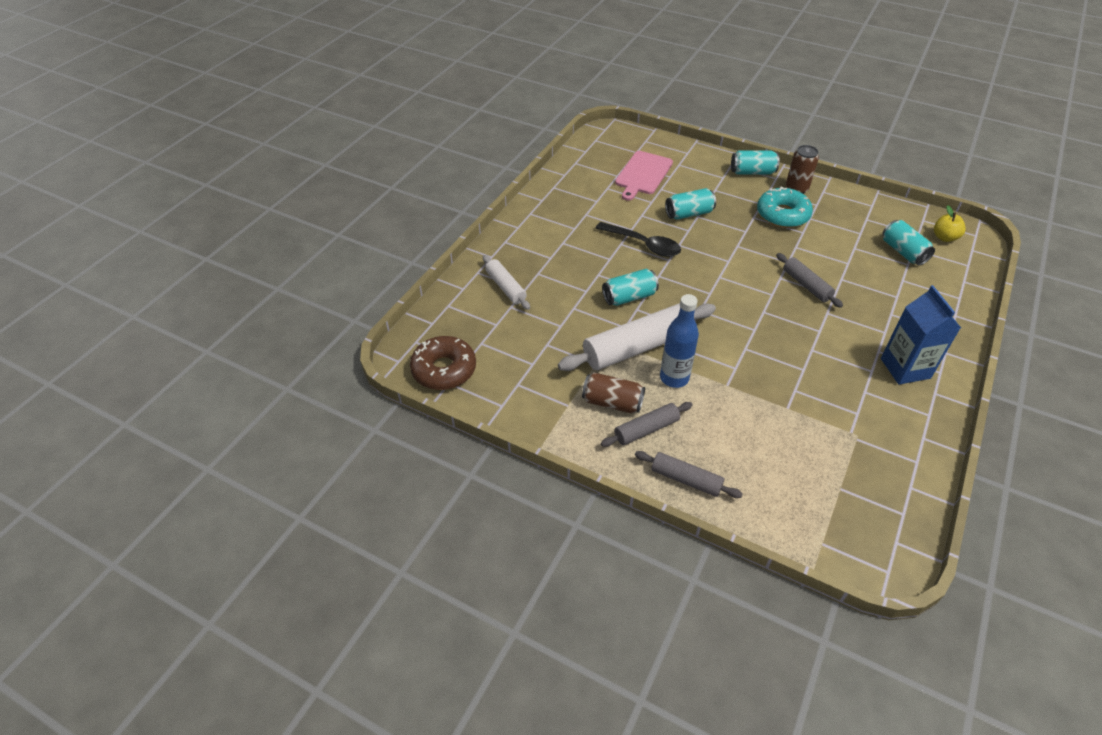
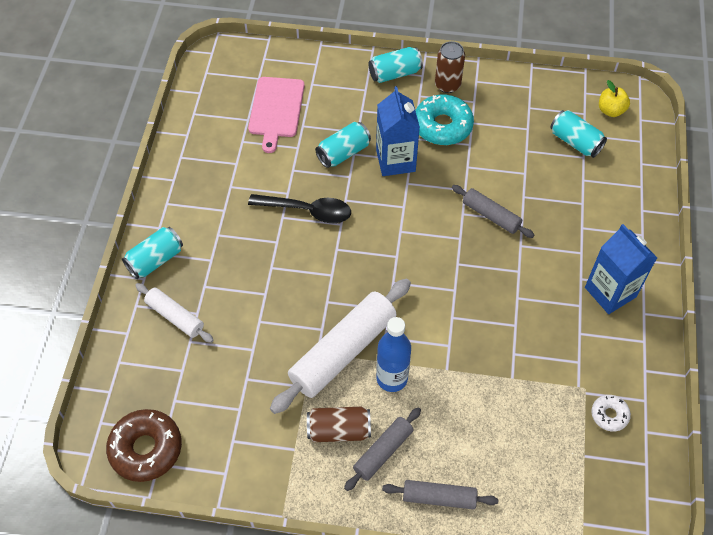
camera: 20 degrees left, 10 degrees up
(629, 297) = (314, 287): turquoise can -> turquoise can (155, 260)
(732, 228) = (395, 161): none -> blue carton
(876, 463) = (609, 415): none -> white donut

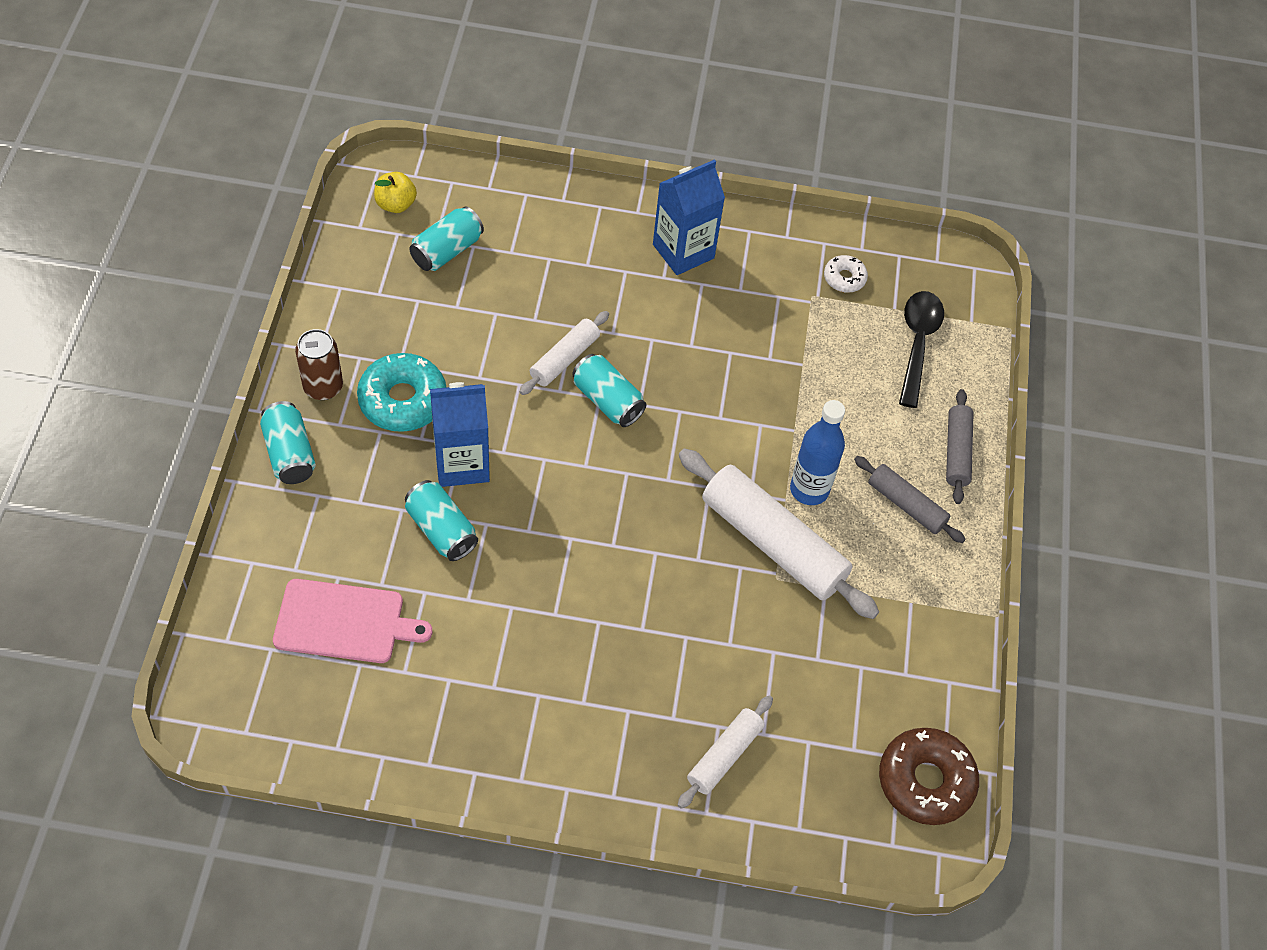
camera: 95 degrees left, 0 degrees up
(155, 260) = (627, 790): turquoise can -> turquoise can (607, 401)
(307, 211) = (546, 580): black spoon -> black spoon (917, 344)
(338, 430) = (882, 551): brown can -> none
(491, 215) = (564, 359): grey rolling pin -> white rolling pin

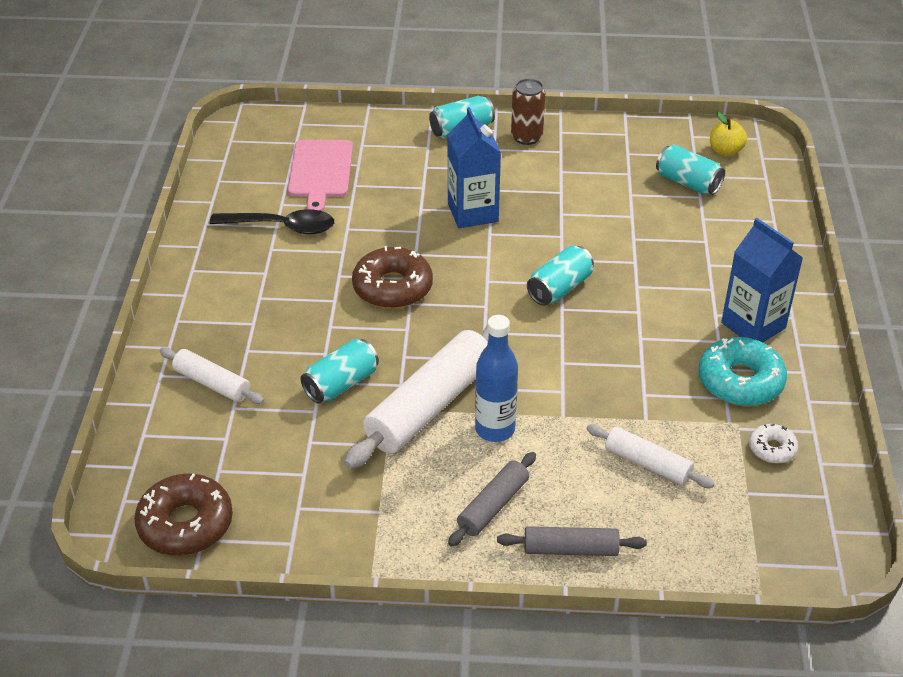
camera: 90 degrees right, 15 degrees down
(403, 400) = (526, 176): turquoise donut -> turquoise donut (740, 381)
(441, 530) = (408, 208): turquoise can -> turquoise can (341, 384)
(564, 359) = (596, 259): white rolling pin -> white rolling pin (647, 464)
(585, 560) = (392, 287): none -> brown donut
(917, 344) = (706, 513): black spoon -> black spoon (282, 227)

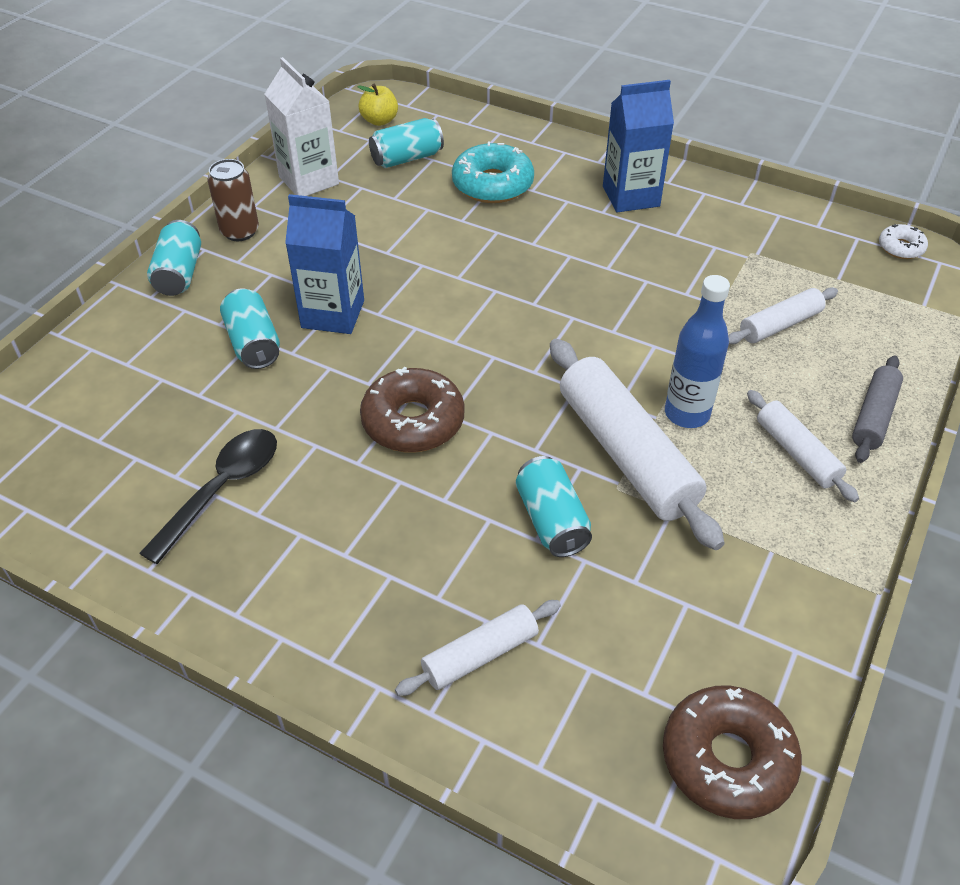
camera: 65 degrees left, 5 degrees up
(320, 171) = (144, 418): pink cutting board -> none
(493, 506) = (797, 453): grey rolling pin -> white rolling pin
(559, 288) = (502, 294): turquoise can -> turquoise can (253, 343)
(613, 145) = (309, 180): none -> white carton
(740, 381) = (699, 231): turquoise donut -> turquoise donut (492, 184)
(772, 449) = (791, 245): white donut -> white donut (901, 248)

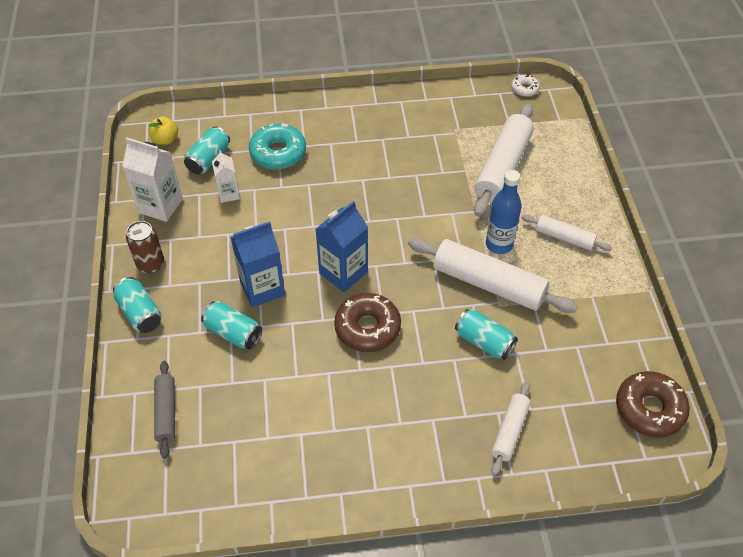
camera: 35 degrees left, 5 degrees up
(222, 489) = (301, 428): black spoon -> none
(394, 201) = (228, 194): none -> white carton
(631, 196) = (363, 123): blue carton -> blue carton (343, 272)
(779, 325) = (502, 167): white rolling pin -> white rolling pin, size x1.84
(873, 416) = (582, 197): grey rolling pin -> grey rolling pin (166, 412)

